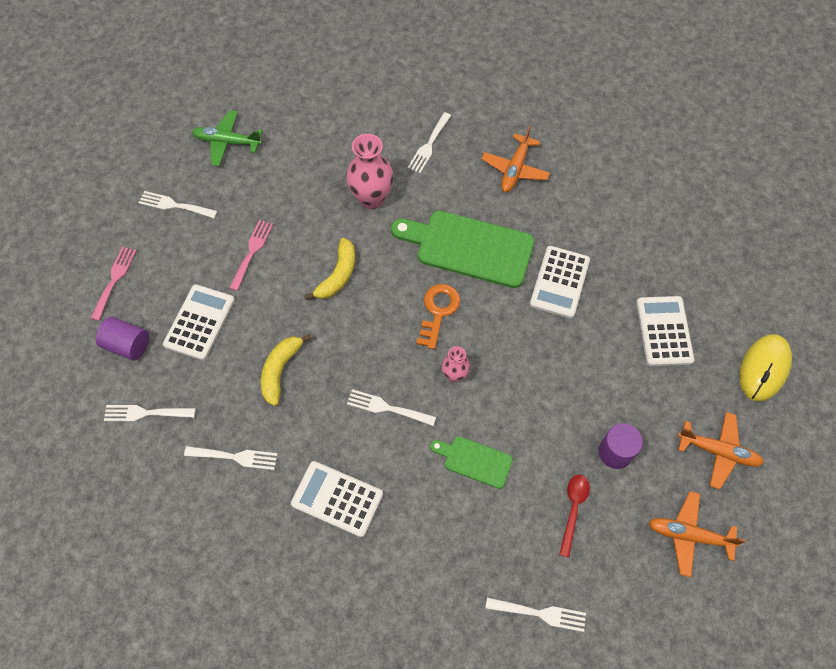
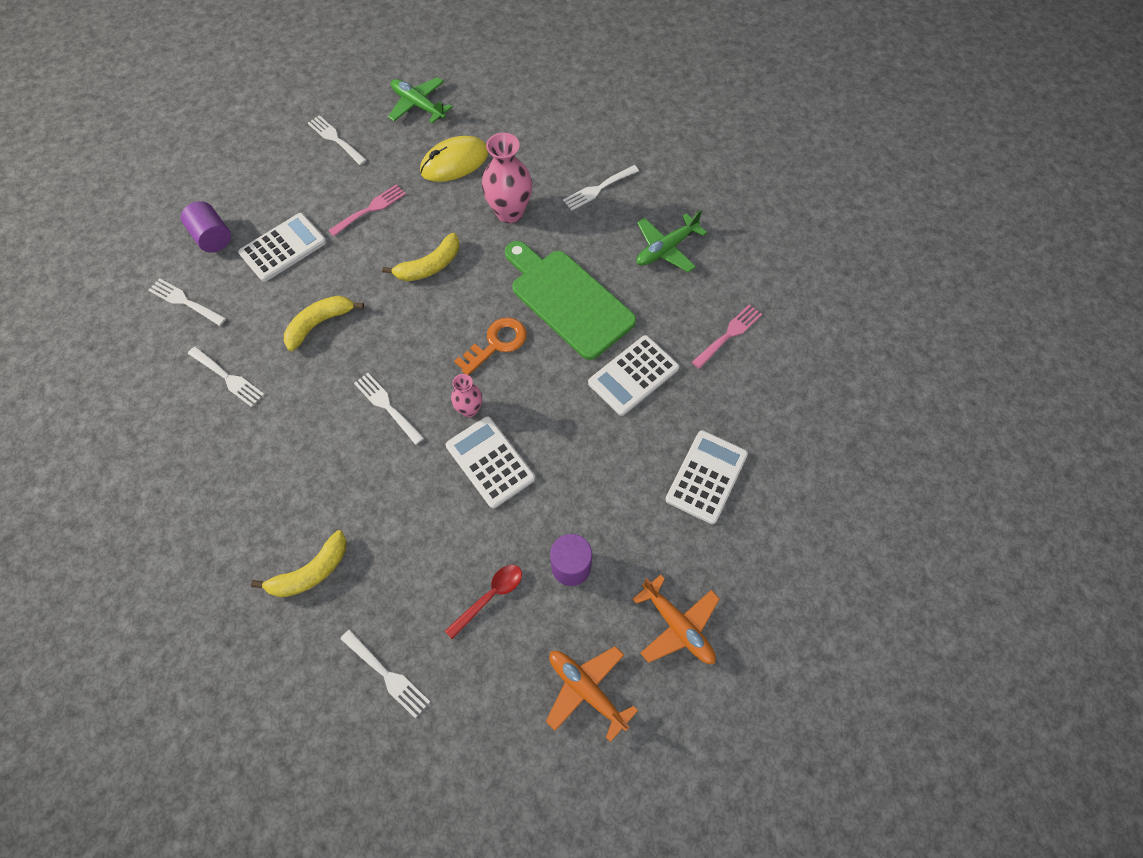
camera: 30 degrees right, 0 degrees up
(114, 280) = (242, 178): pink fork -> pink fork (729, 334)
(337, 499) = (285, 462): white calculator -> white calculator (490, 462)
(423, 572) = (311, 572): none -> yellow banana
(474, 461) = (430, 498): green cutting board -> none
(515, 169) = (666, 249): orange plane -> green plane
(764, 368) = (788, 571): yellow mouse -> yellow mouse (454, 162)

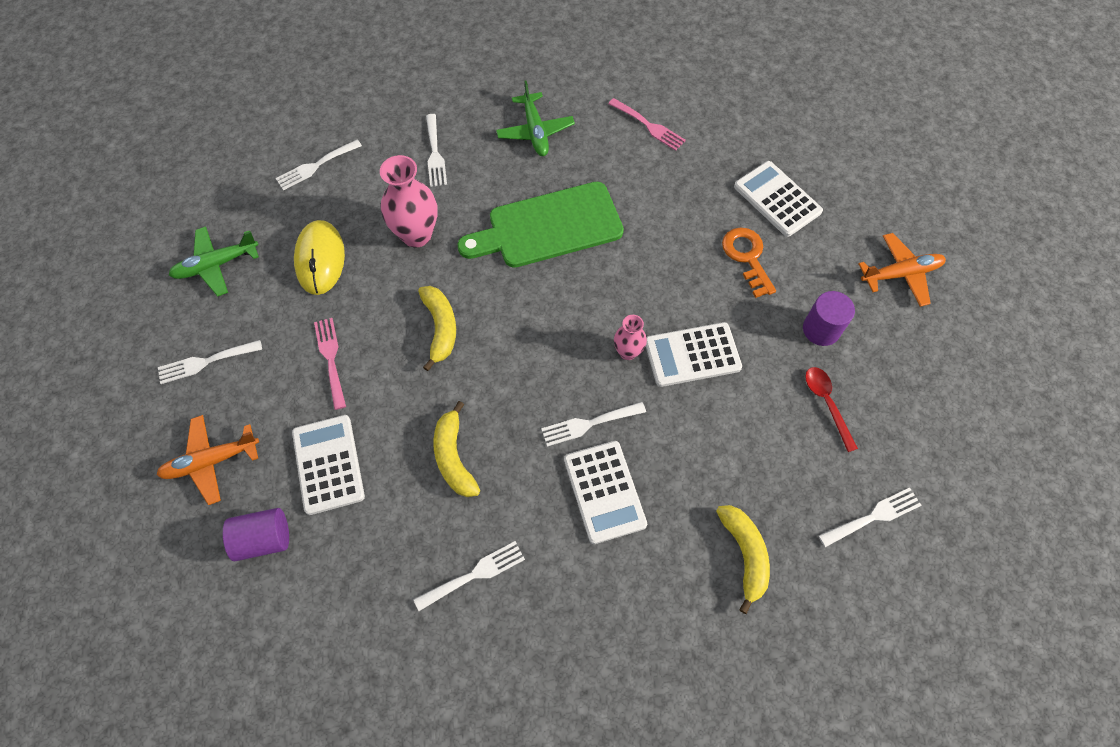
camera: 65 degrees left, 0 degrees up
(184, 301) = (340, 596): white fork -> white fork (316, 166)
(496, 344) = (566, 303): orange key -> orange key (747, 257)
(586, 690) = (935, 360): orange plane -> orange plane (211, 461)
(633, 375) = (655, 209): white calculator -> white calculator (604, 492)
(729, 334) = (649, 126): pink fork -> pink fork turned 150 degrees clockwise

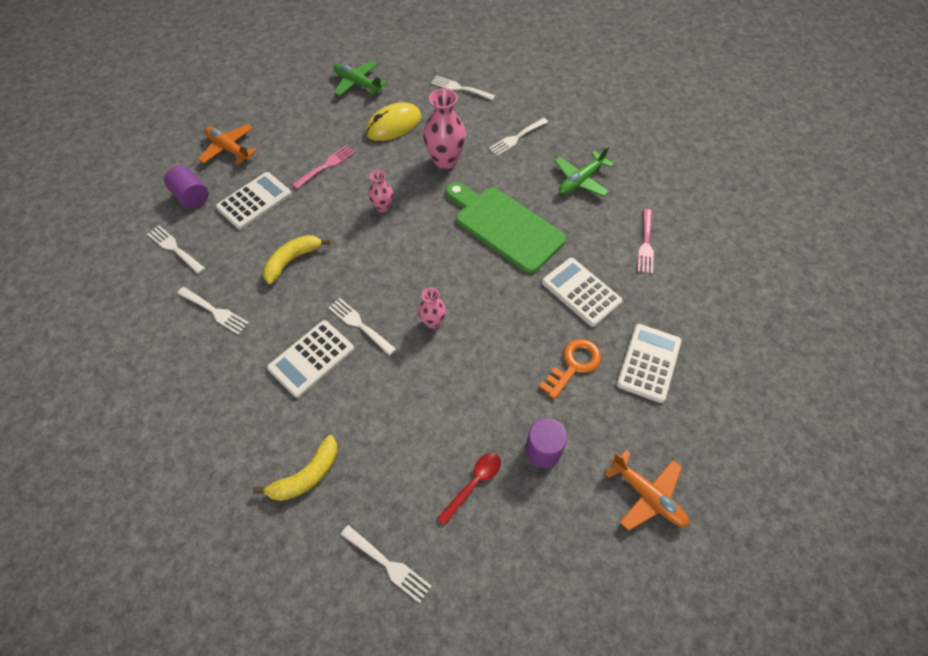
camera: 60 degrees right, 5 degrees down
(205, 362) = (290, 113): white fork -> white fork (174, 248)
(440, 328) = (383, 207): yellow banana -> pink vase
(692, 355) = (457, 365): white calculator -> white calculator (581, 292)

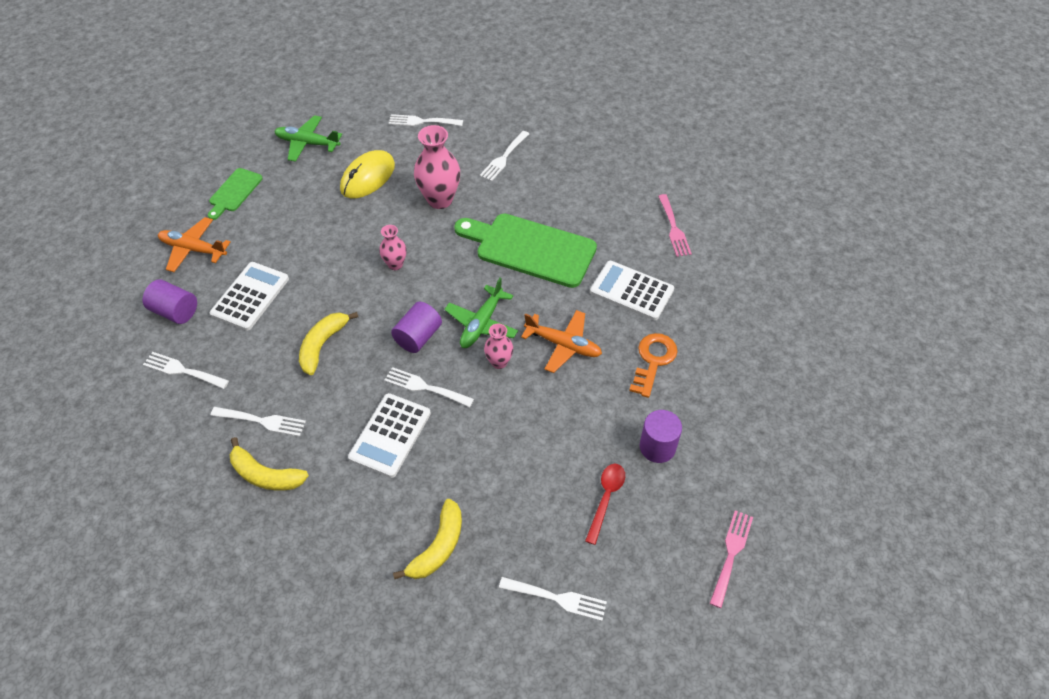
camera: 20 degrees left, 5 degrees down
(196, 359) = (266, 475): none -> yellow banana
(282, 110) = (234, 192): none -> green cutting board
(326, 165) = (314, 238): pink fork -> pink fork (731, 554)
(373, 277) = (418, 337): none -> purple cylinder
(581, 180) = (586, 184): green plane -> green plane (481, 324)
(647, 495) = (767, 455): orange plane -> orange plane (563, 345)
(649, 363) = (721, 337): white calculator -> none

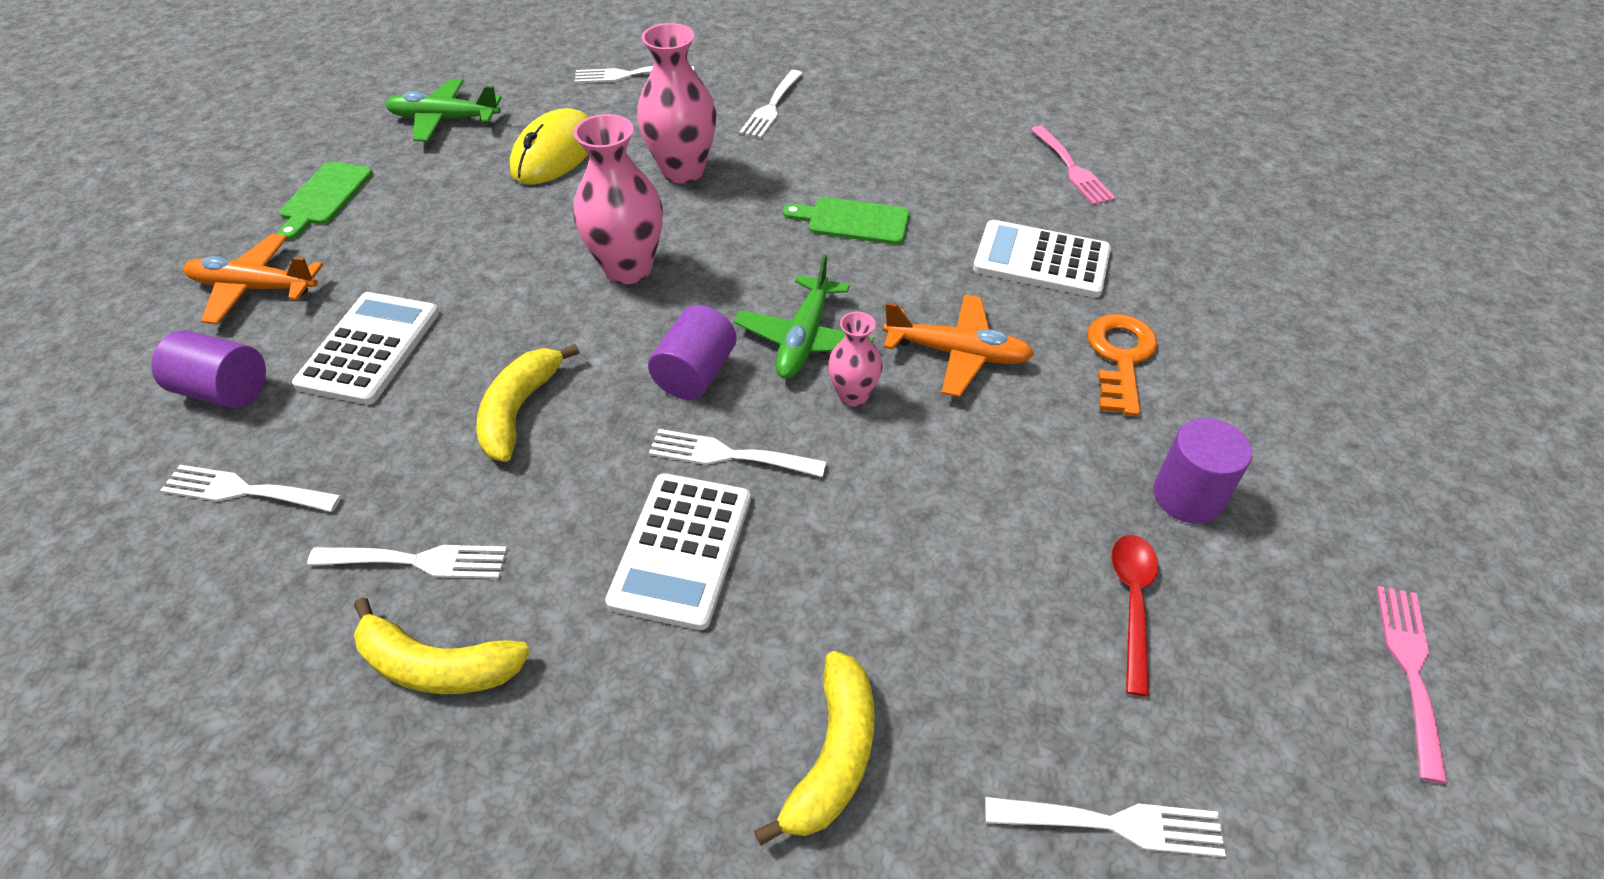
camera: 10 degrees left, 5 degrees down
(395, 264) = (628, 269): pink vase -> pink vase, size x1.80
(530, 249) = (853, 221): green cutting board -> green cutting board, size x0.52

